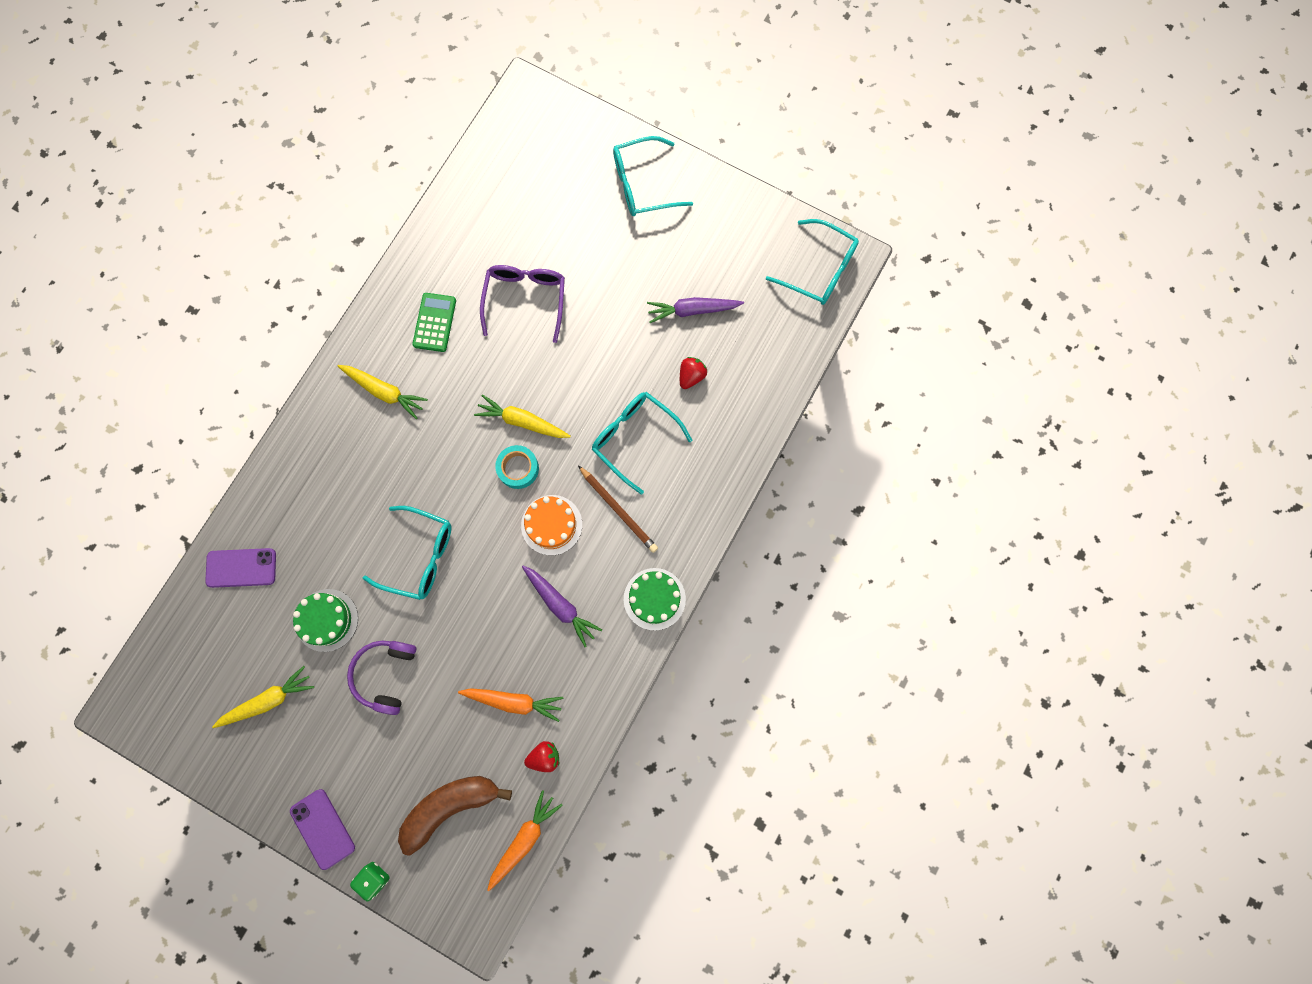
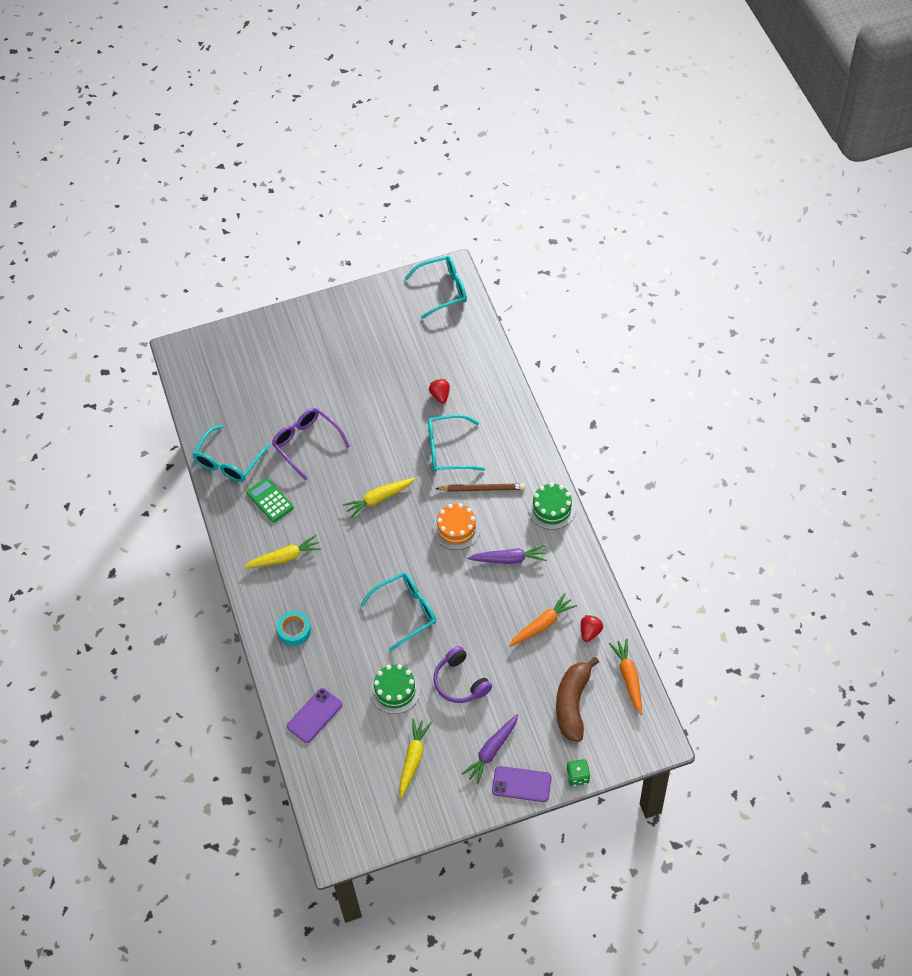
camera: 45 degrees left, 20 degrees down
(518, 468) = (405, 521): turquoise tape -> turquoise tape (294, 631)
(642, 185) = (300, 335): turquoise glasses -> turquoise glasses (228, 462)
(692, 310) = (402, 367): purple carrot -> purple carrot (492, 751)

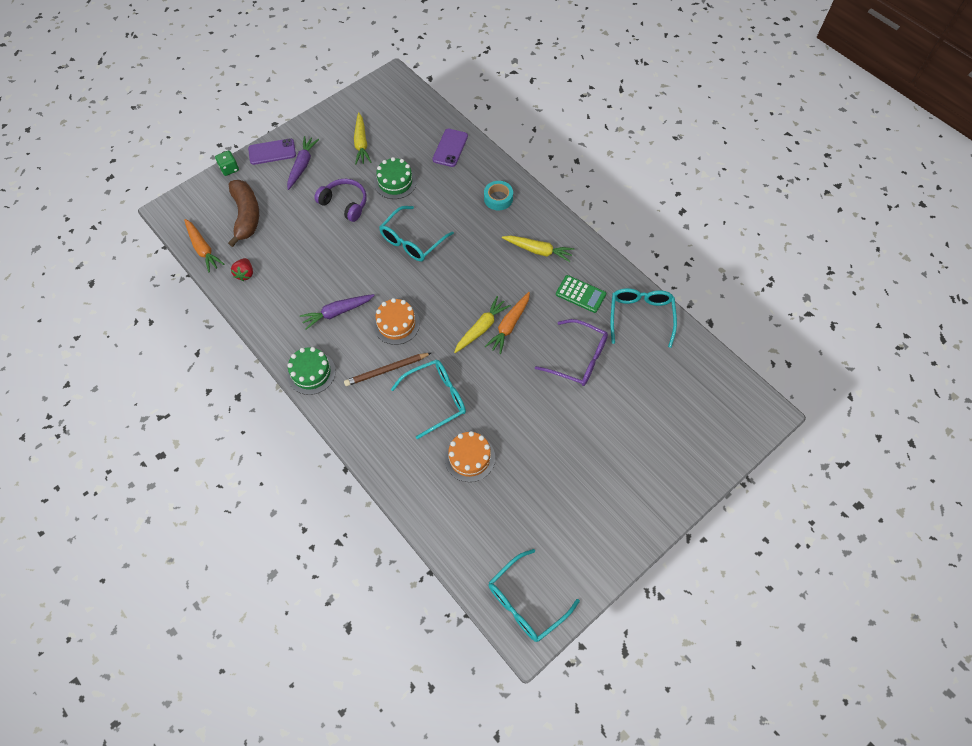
camera: 155 degrees right, 5 degrees up
(285, 557) = (538, 251): yellow carrot -> yellow carrot turned 120 degrees counterclockwise
(440, 395) = (469, 457): red strawberry -> orange cake
(542, 624) = (289, 267): orange carrot -> orange carrot (509, 326)

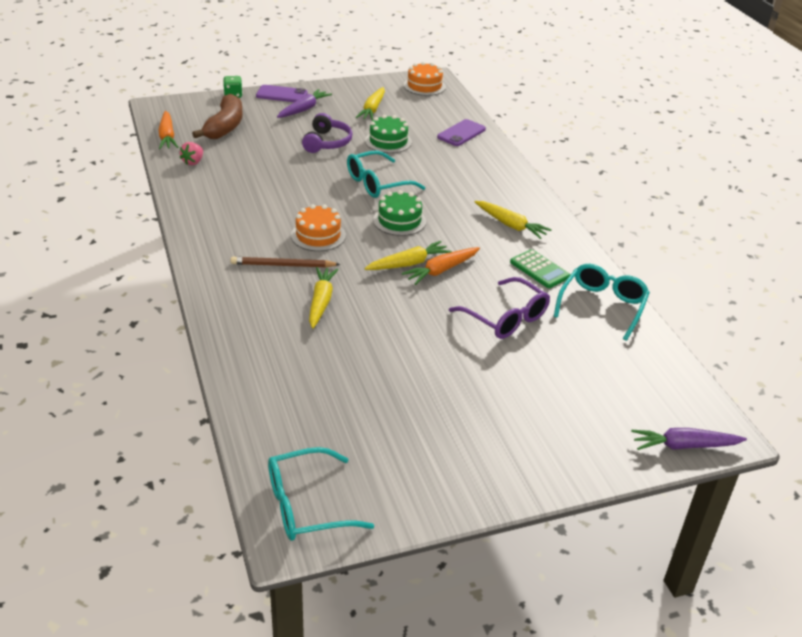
camera: 20 degrees right, 25 degrees down
(245, 274) = (193, 162): red strawberry -> pink strawberry
(311, 372) = (203, 245): green cake -> green cake (399, 221)
(337, 312) = (263, 211): purple carrot -> purple carrot (684, 446)
(345, 203) = (327, 142): purple headphones -> purple headphones turned 45 degrees clockwise
(436, 399) = (321, 302): turquoise glasses -> yellow carrot
(469, 457) = (325, 358): orange cake -> orange cake (424, 86)
(498, 198) = (490, 178): turquoise tape -> none

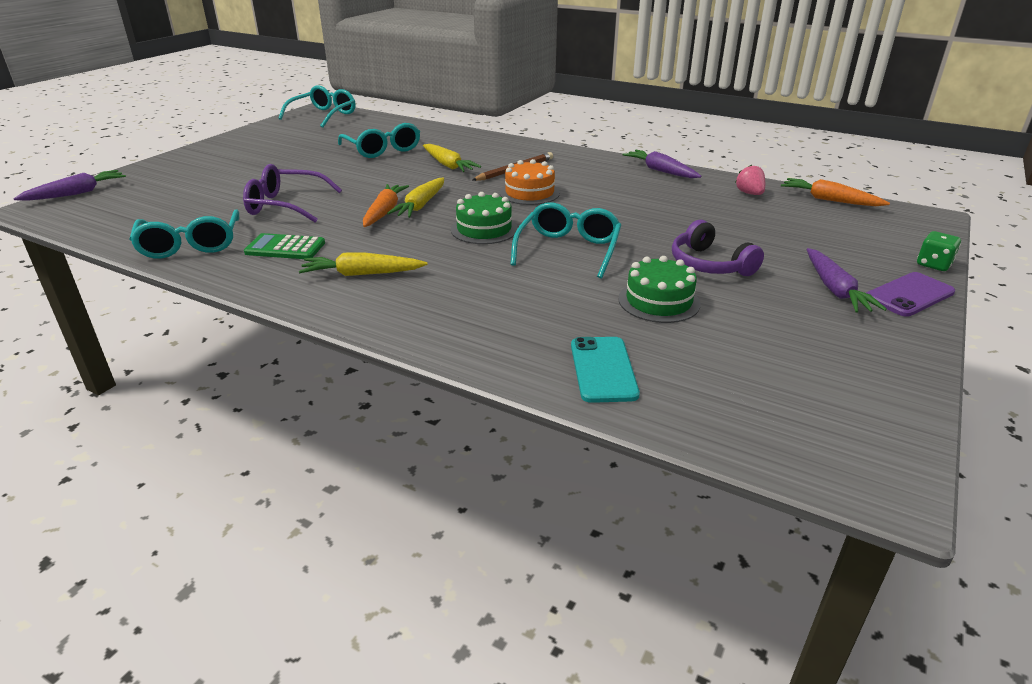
camera: 140 degrees right, 5 degrees down
(191, 207) = (660, 171): none -> purple carrot
(225, 126) = (826, 230): brown banana -> none
(340, 364) = (383, 149): none -> turquoise glasses
(372, 109) = (781, 338): yellow carrot -> none
(424, 86) = (843, 444): orange cake -> none
(461, 133) = (603, 369): purple phone -> turquoise phone

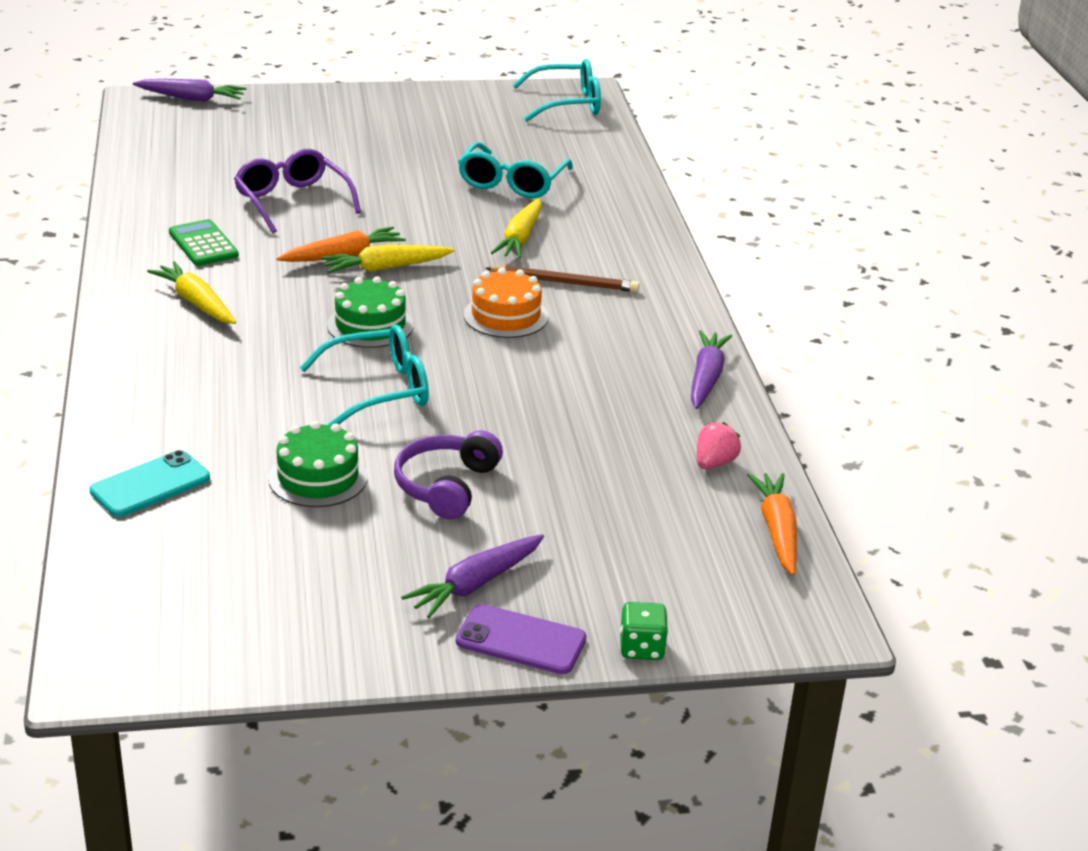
camera: 50 degrees right, 0 degrees up
(190, 245) = (157, 200): turquoise glasses -> none

